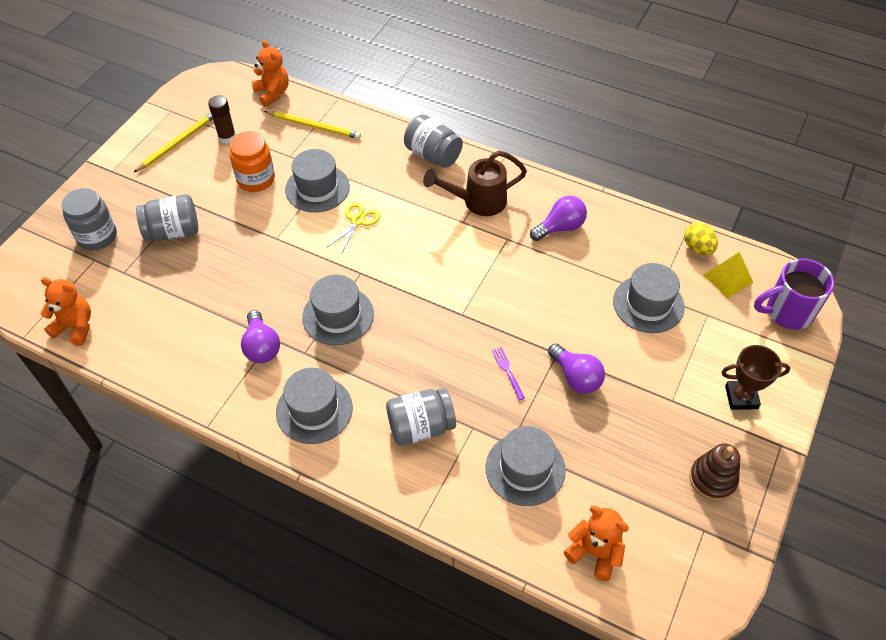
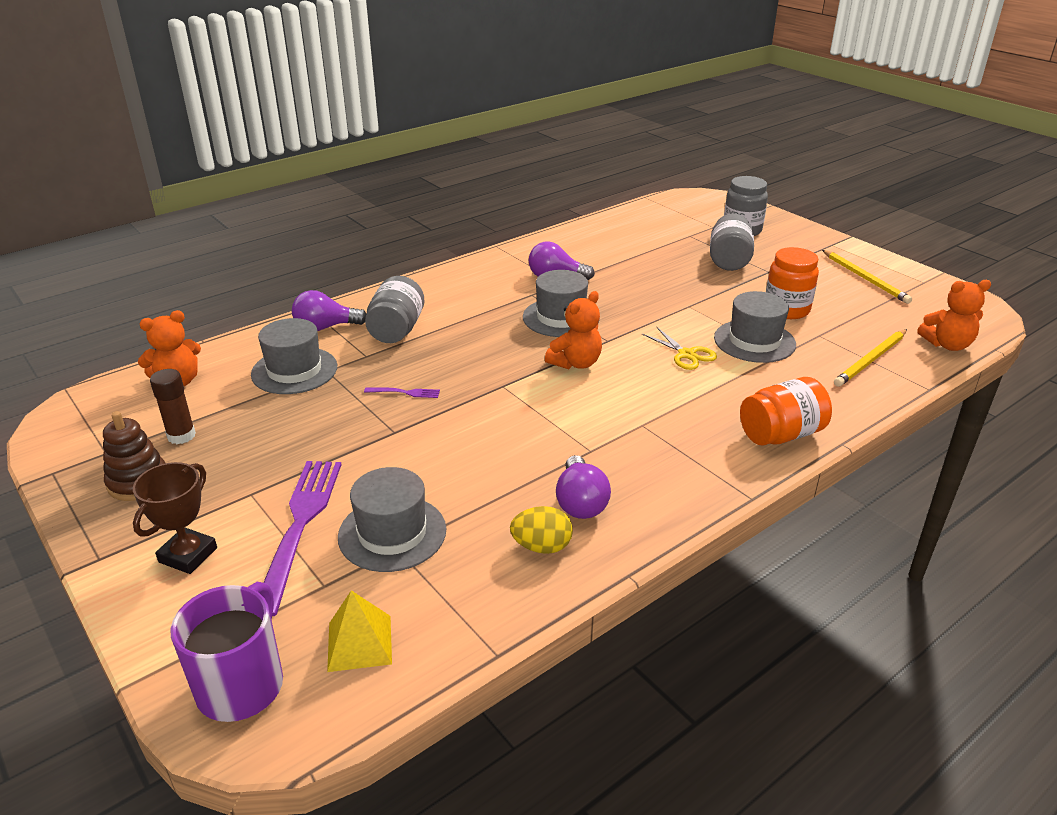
camera: 115 degrees right, 20 degrees down
(75, 327) = (640, 213): orange teddy bear -> orange teddy bear (576, 363)
(227, 137) = (866, 305): brown glue stick -> brown glue stick (181, 436)
(314, 410) = (466, 287): grey hat -> none
(433, 155) = (781, 434): grey jar -> orange jar
(477, 202) = (671, 446): brown watering can -> none
(576, 377) = (353, 434): purple light bulb -> purple light bulb (325, 327)
(676, 354) = (300, 524): none -> purple fork
(697, 248) = (441, 636): yellow egg -> yellow egg (541, 546)

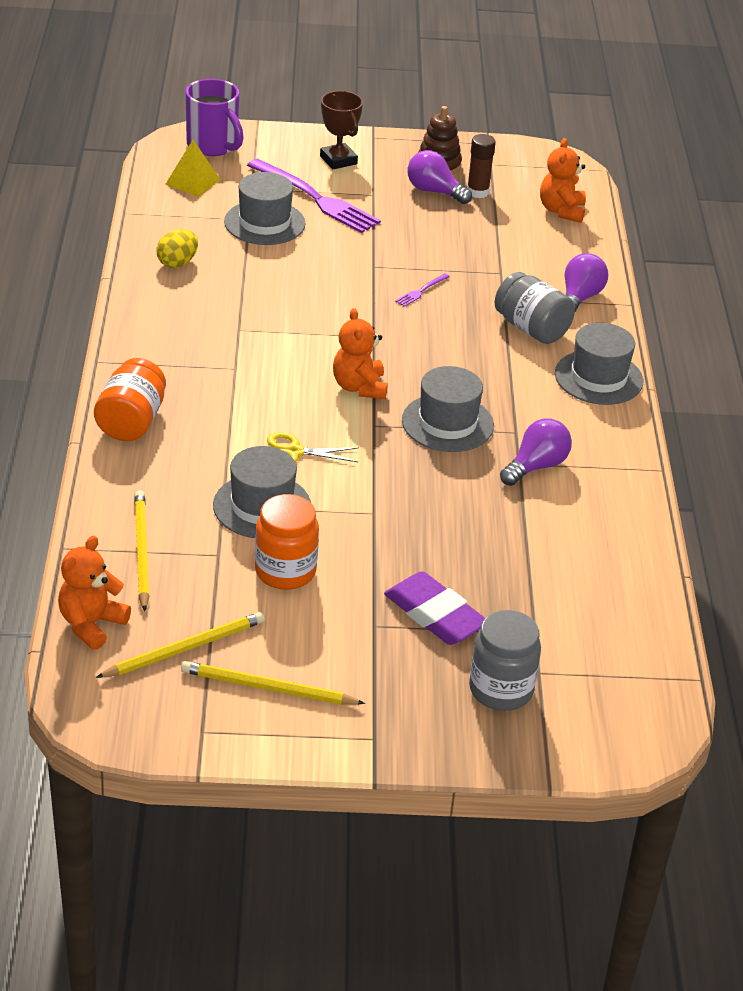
camera: 125 degrees right, 5 degrees up
(294, 370) = (518, 259): grey hat -> grey hat (598, 377)
(580, 502) = (194, 296): purple light bulb -> purple light bulb (434, 191)
(729, 260) = (435, 615): grey jar -> purple eraser
(896, 310) = (185, 648): none -> yellow pencil

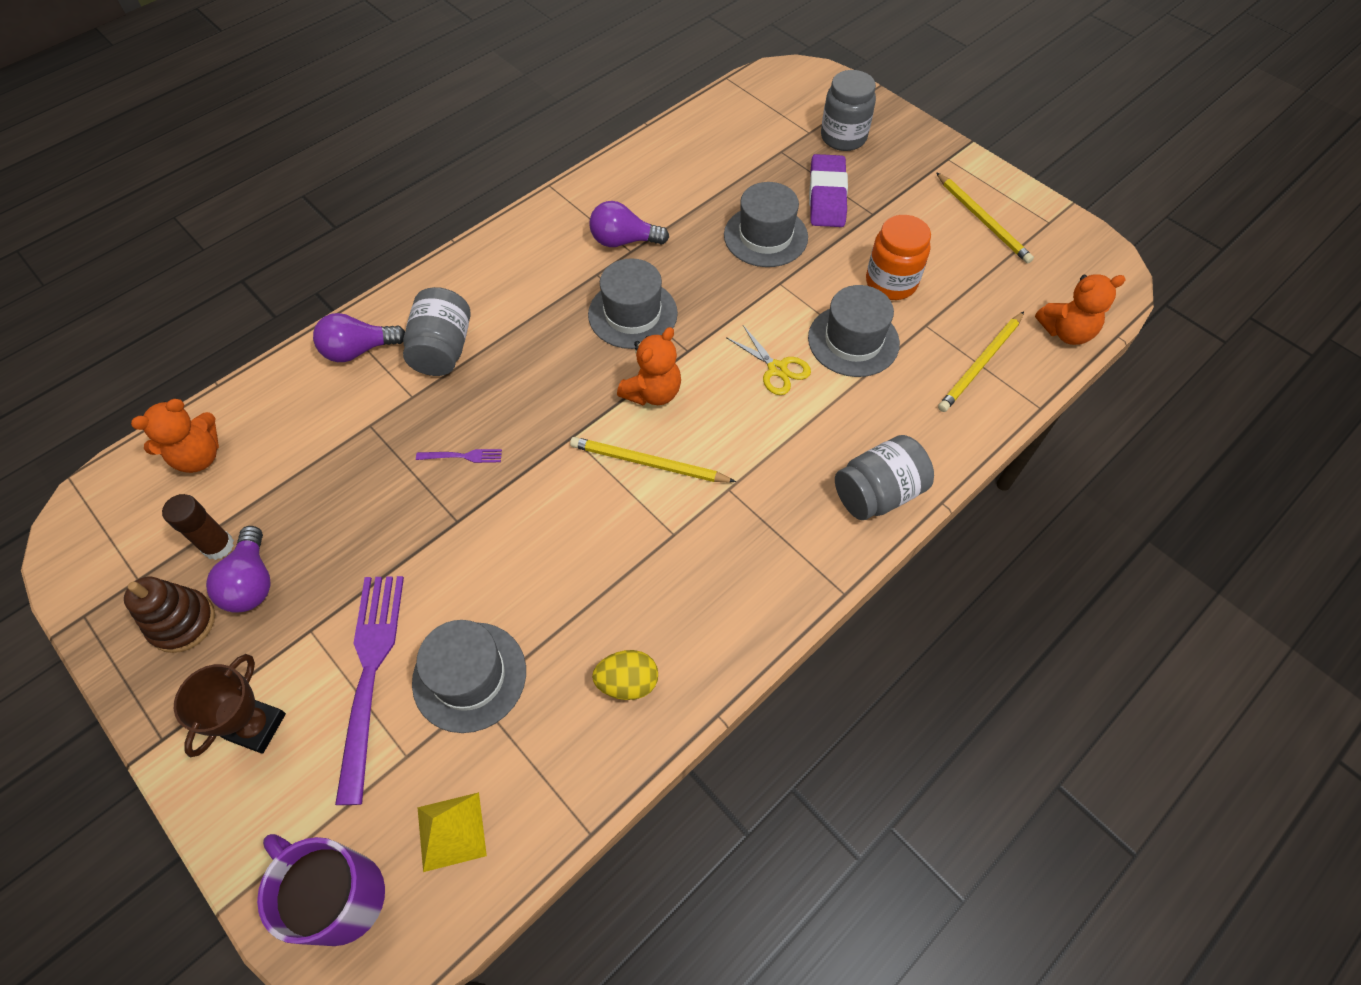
camera: 130 degrees left, 20 degrees up
(131, 421) = (878, 493): orange jar -> grey jar
(185, 648) = (1014, 275): yellow pencil -> yellow pencil (648, 463)
(213, 146) = (340, 895): purple mug -> purple mug turned 60 degrees counterclockwise
(598, 377) = (471, 273): grey hat -> grey hat (765, 236)

